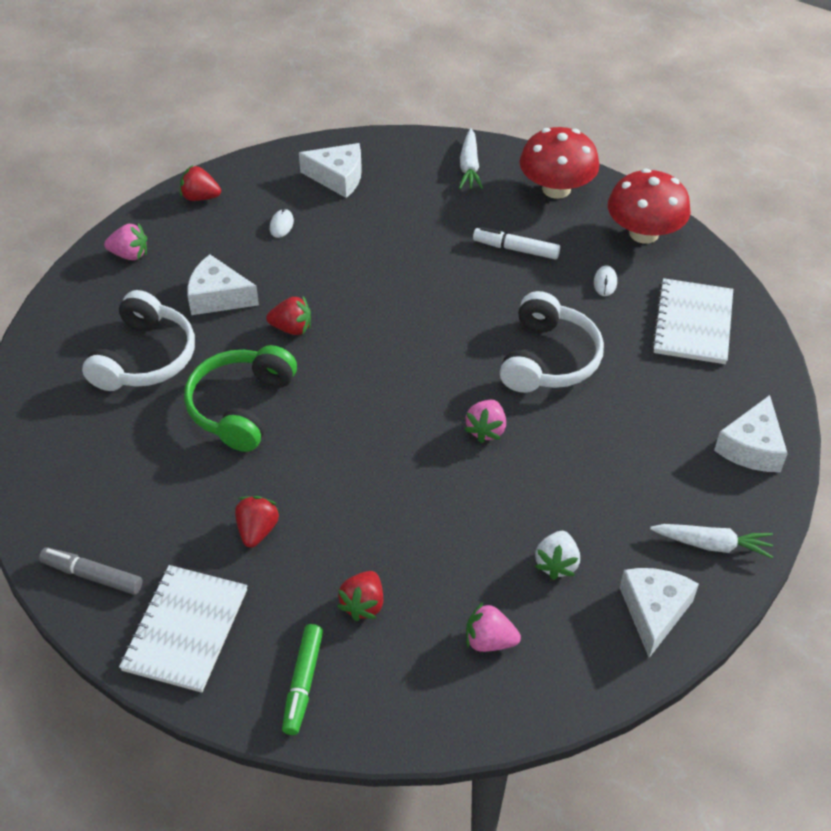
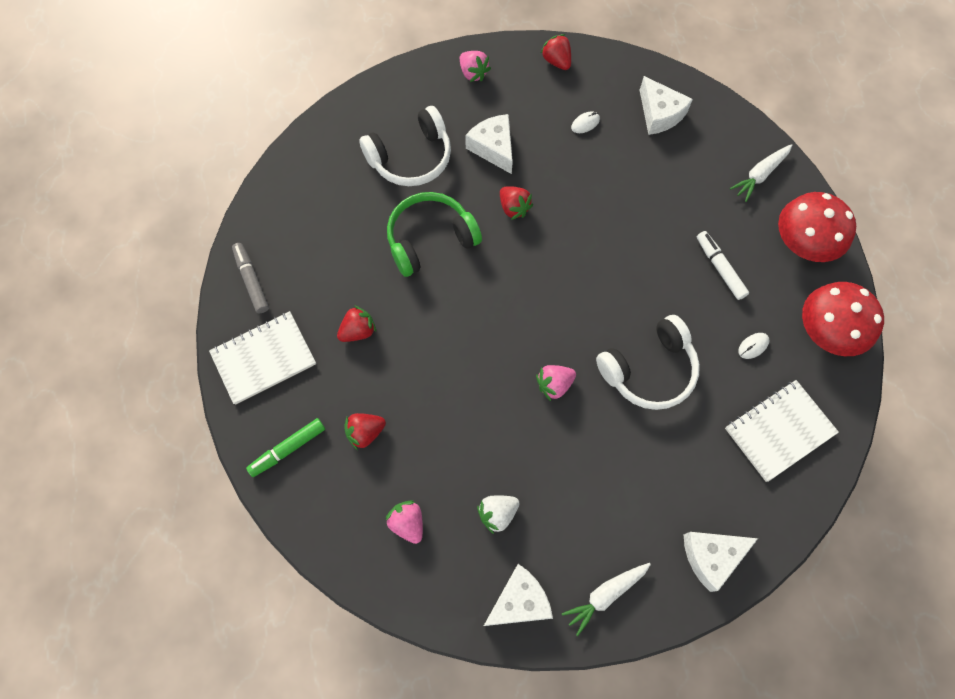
camera: 45 degrees right, 20 degrees up
(712, 544) = (605, 595): white carrot -> white carrot turned 90 degrees clockwise

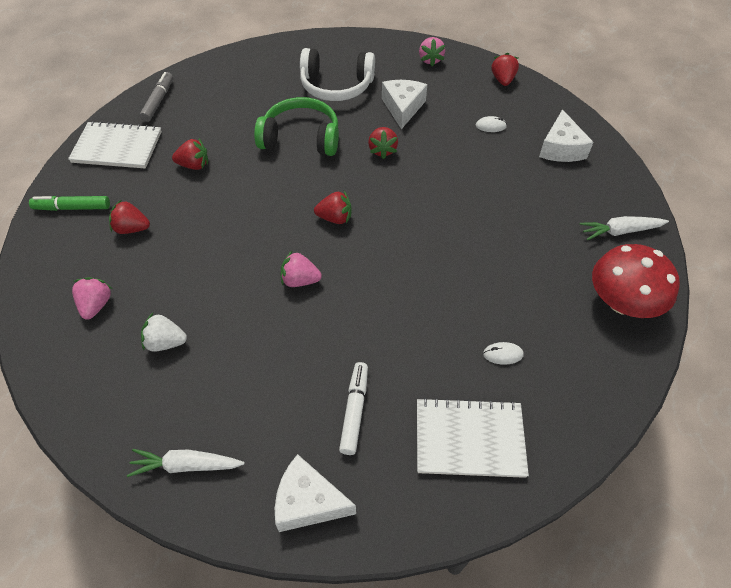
camera: 35 degrees right, 15 degrees down
(519, 601) = (115, 418): white cheese -> none
(532, 306) = (335, 218): none -> red strawberry
(649, 370) = (389, 317): white headphones -> none
(719, 268) = (522, 278): white marker -> white marker (354, 410)
(827, 331) = (590, 385): red mushroom -> none

